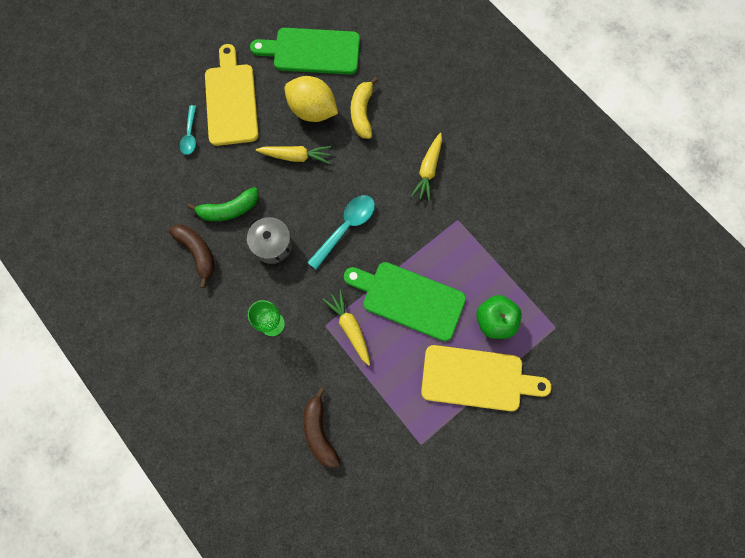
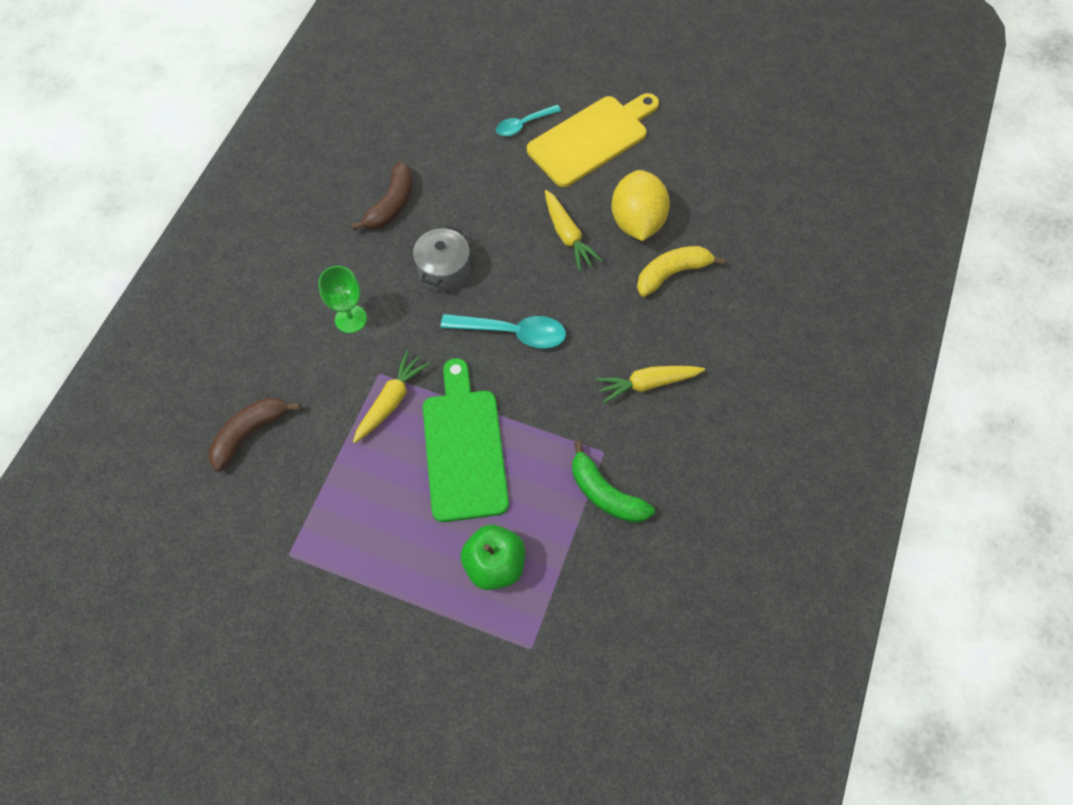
camera: 60 degrees right, 10 degrees down
(229, 209) = (460, 206): green banana -> green banana (605, 493)
(312, 51) = (712, 181): green cutting board -> none
(477, 378) = (406, 581): yellow cutting board -> none

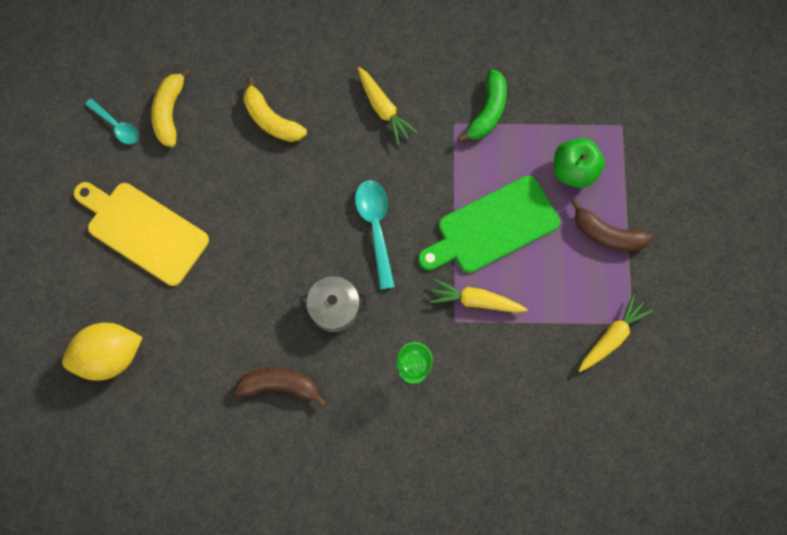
camera: 110 degrees left, 10 degrees up
(250, 433) = (550, 403): brown banana -> brown banana (607, 234)
(523, 124) = (145, 299): turquoise spoon -> turquoise spoon (116, 126)
(567, 235) = (261, 216): yellow carrot -> yellow carrot (612, 336)
(637, 222) = (226, 163): yellow lemon -> yellow lemon (110, 355)
(711, 189) = (170, 112): none -> yellow banana

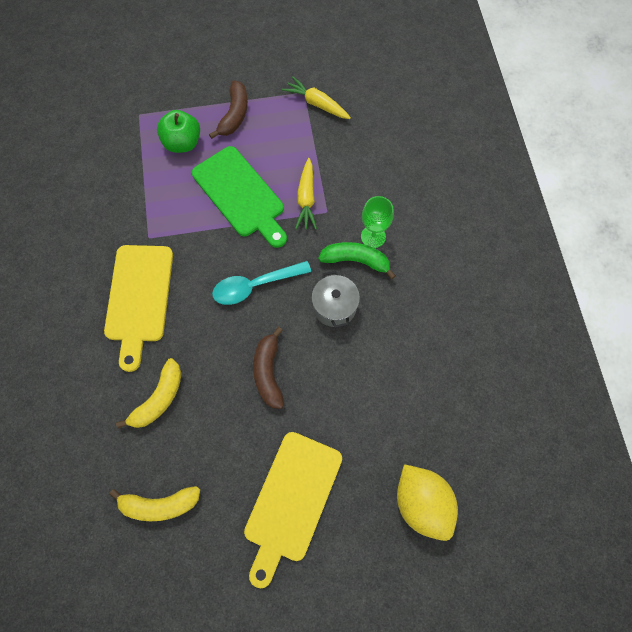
camera: 100 degrees left, 5 degrees down
(116, 126) = (180, 560): turquoise spoon -> none
(280, 385) = (412, 339): brown banana -> brown banana (268, 372)
(383, 109) = (139, 298): yellow carrot -> yellow cutting board
(487, 112) = (135, 213): green banana -> green banana (356, 261)

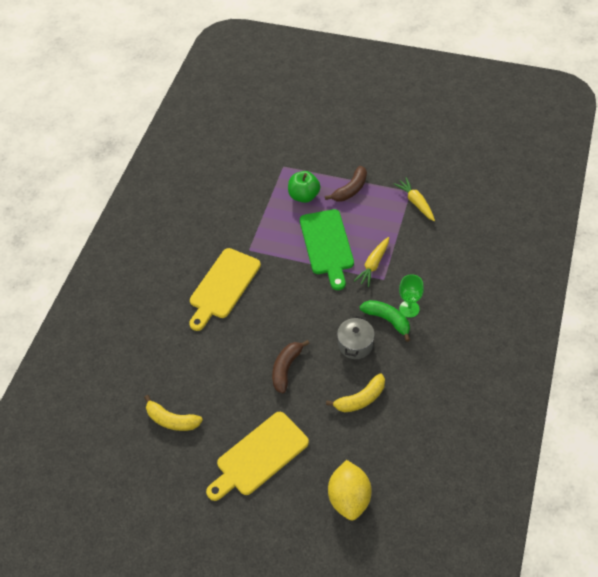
camera: 30 degrees right, 15 degrees down
(159, 399) = (204, 355): yellow banana -> yellow banana (360, 399)
(255, 286) = (306, 309): turquoise spoon -> none

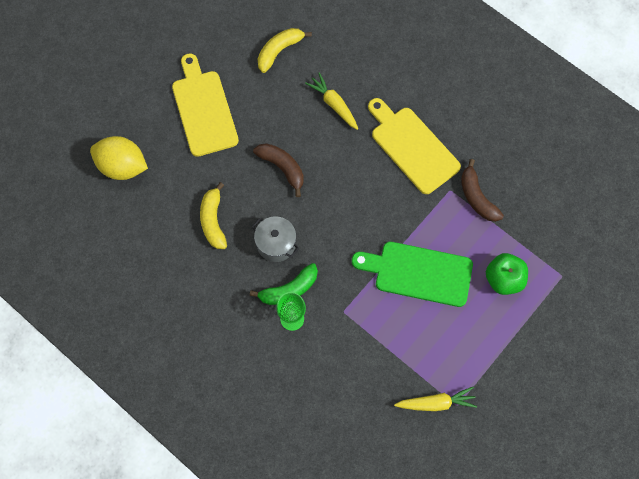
camera: 110 degrees right, 15 degrees up
(350, 189) = (490, 336): brown banana -> brown banana (477, 197)
(373, 265) = (367, 309): yellow carrot -> yellow carrot (334, 104)

